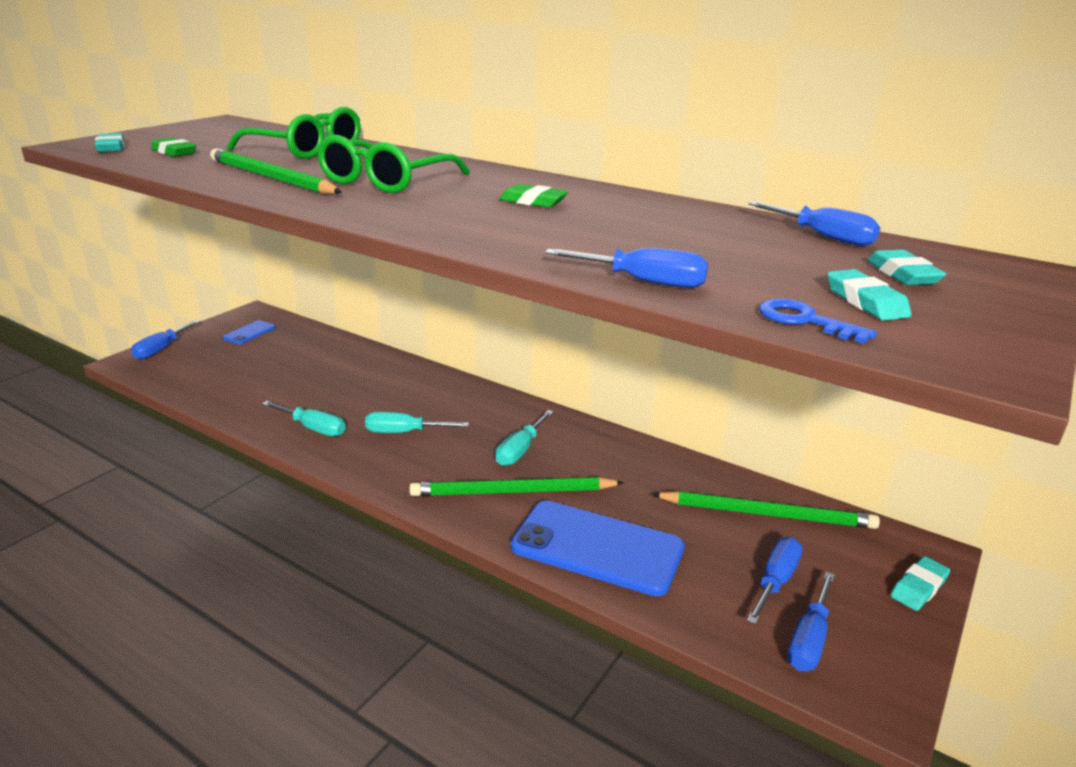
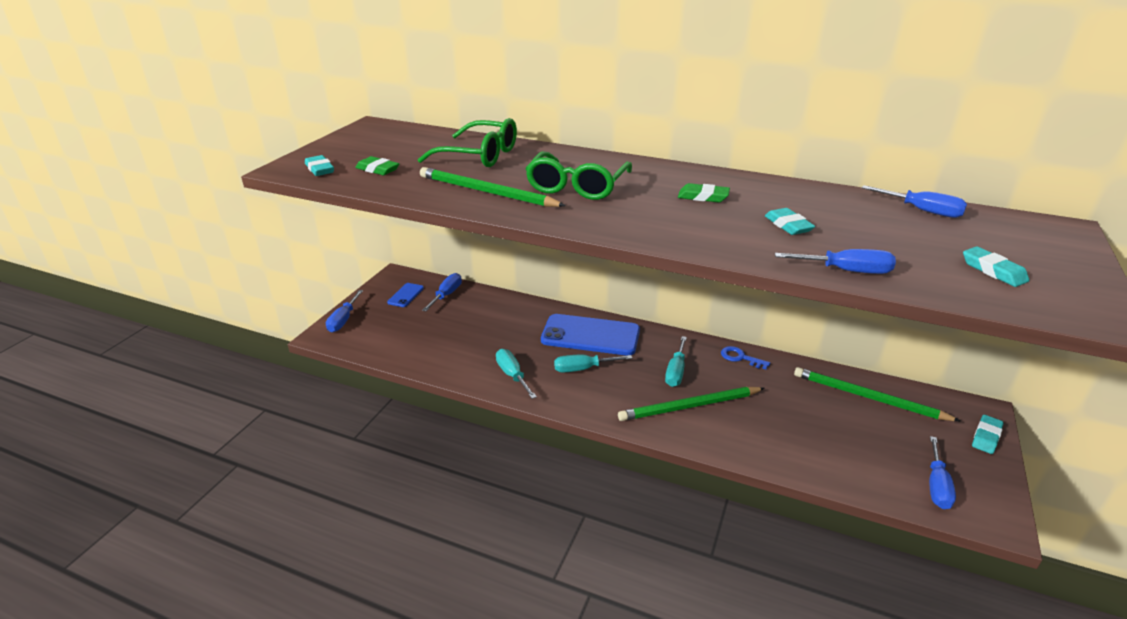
camera: 10 degrees left, 5 degrees up
(313, 428) = (512, 375): turquoise screwdriver -> turquoise screwdriver turned 135 degrees counterclockwise
(597, 548) = (770, 441): blue phone -> blue phone (590, 335)
(767, 514) = (868, 397): green pencil -> green pencil turned 150 degrees counterclockwise
(775, 581) = (897, 447): blue screwdriver -> blue screwdriver (446, 295)
(805, 320) = (970, 293): blue key -> blue key (740, 358)
(903, 274) = (996, 242): turquoise eraser -> turquoise eraser (788, 225)

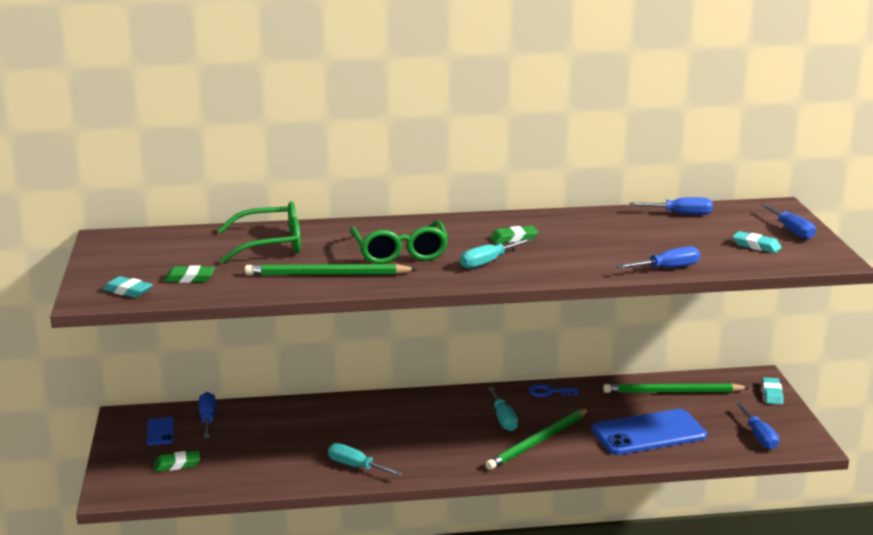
camera: 30 degrees left, 10 degrees down
(343, 320) = (116, 474): blue screwdriver -> blue screwdriver (791, 231)
(389, 326) = (177, 464): none -> green eraser
(583, 369) = (418, 441): turquoise screwdriver -> turquoise screwdriver (488, 262)
(590, 335) = (398, 413): blue phone -> blue phone (649, 433)
(788, 225) = (599, 246): turquoise eraser -> none

